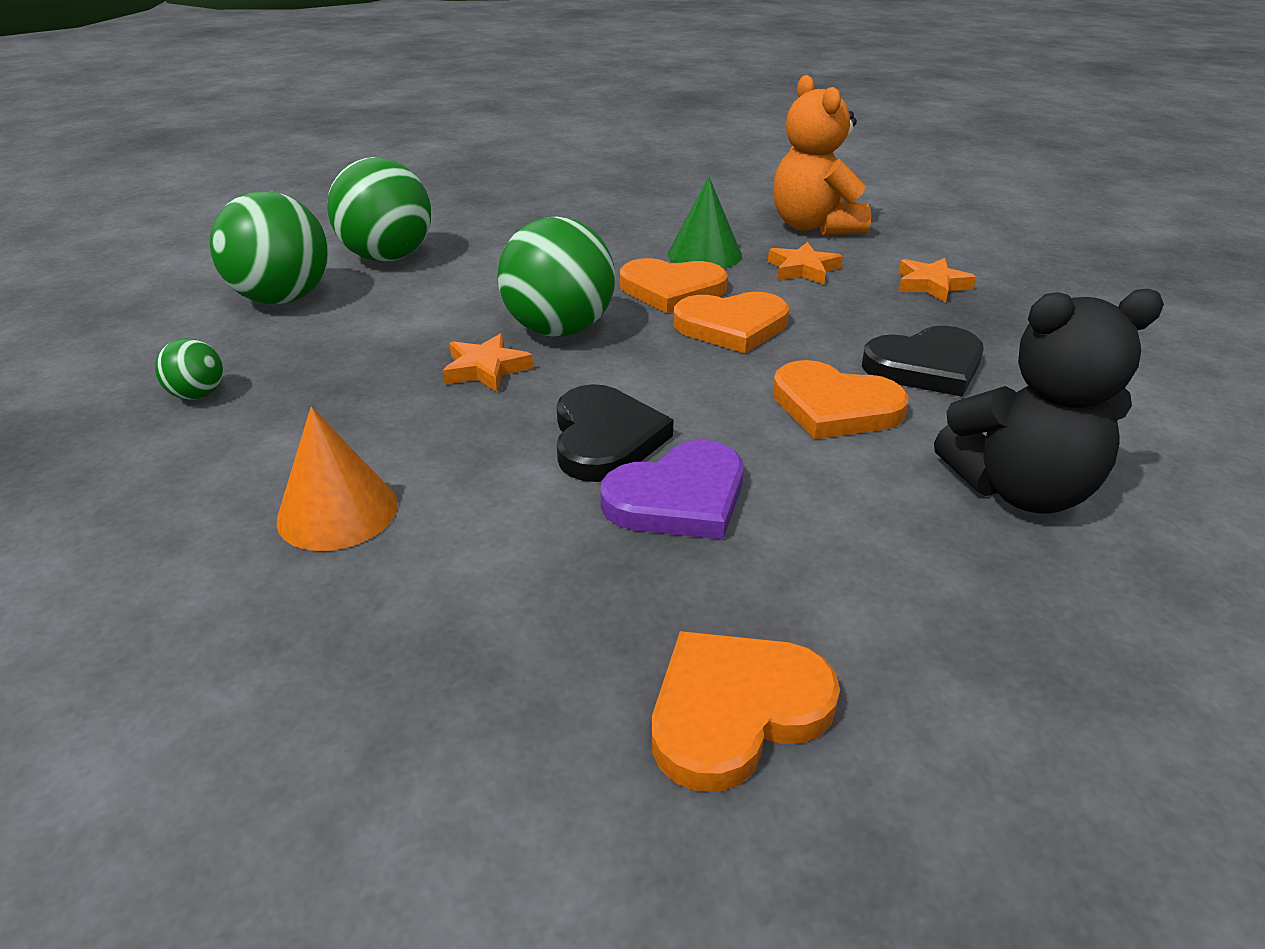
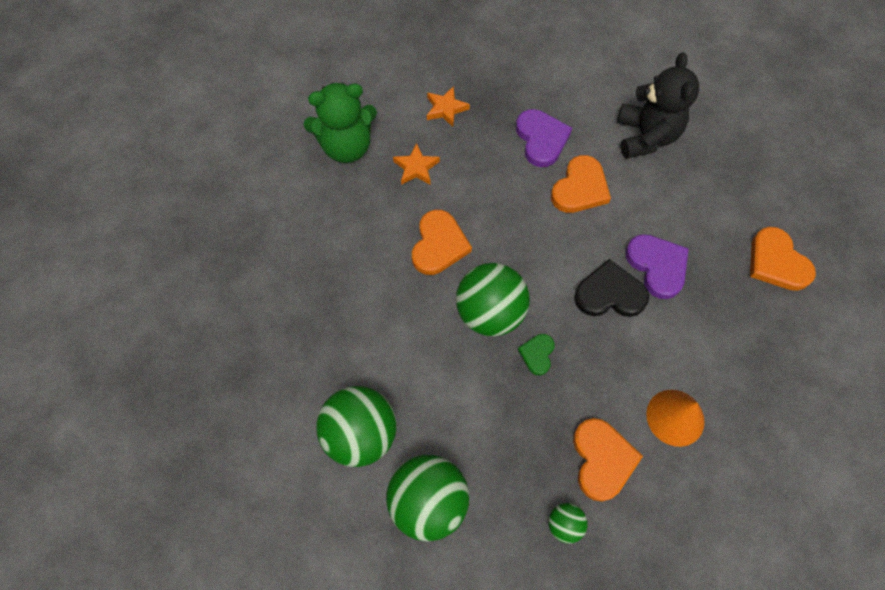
camera: 85 degrees left, 30 degrees up
(486, 369) = (537, 354): orange star -> green heart
(704, 255) = (385, 219): green cone -> none
(732, 326) = (491, 219): orange heart -> orange heart (602, 459)
(814, 226) = (346, 147): orange teddy bear -> green teddy bear
(926, 366) = (541, 139): black heart -> purple heart

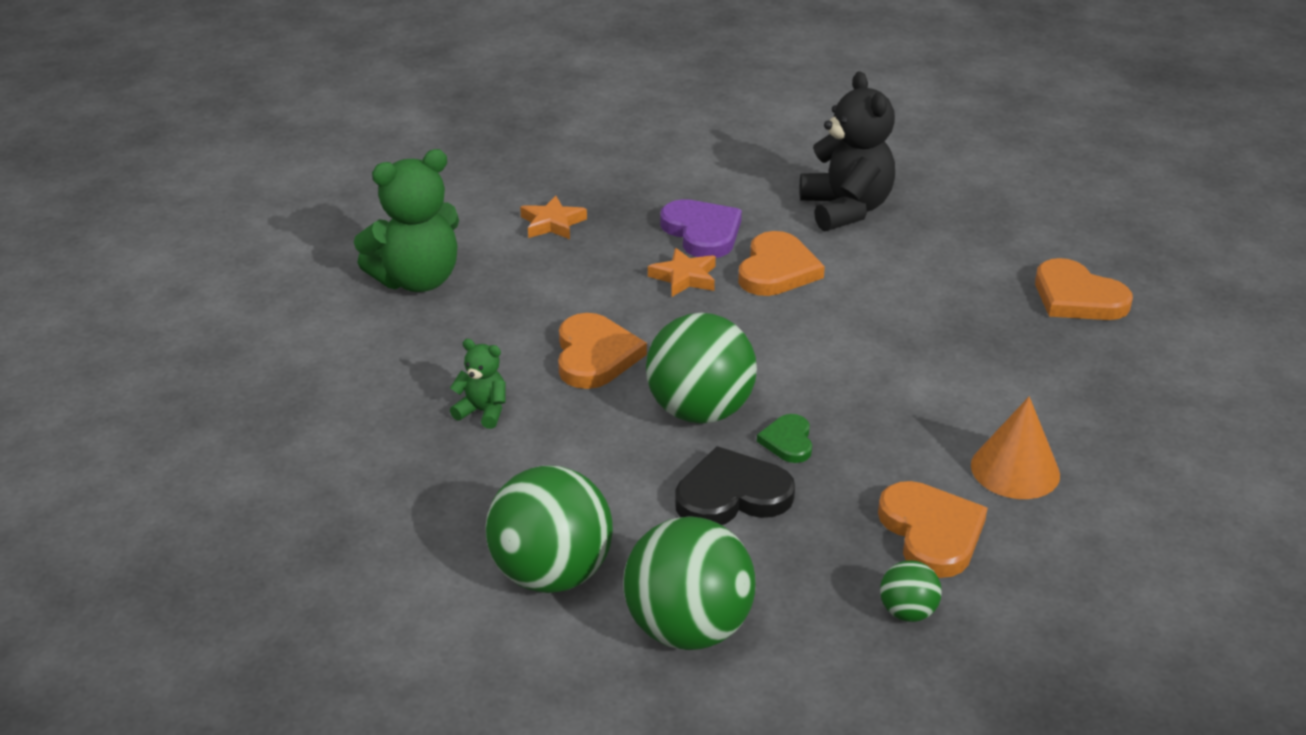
camera: 15 degrees left, 30 degrees down
(356, 280) = (483, 412): none -> green teddy bear
(416, 168) = (531, 285): orange star -> orange star (684, 277)
(609, 294) = (865, 364): black heart -> black heart (732, 495)
(657, 266) = (918, 326): purple heart -> none

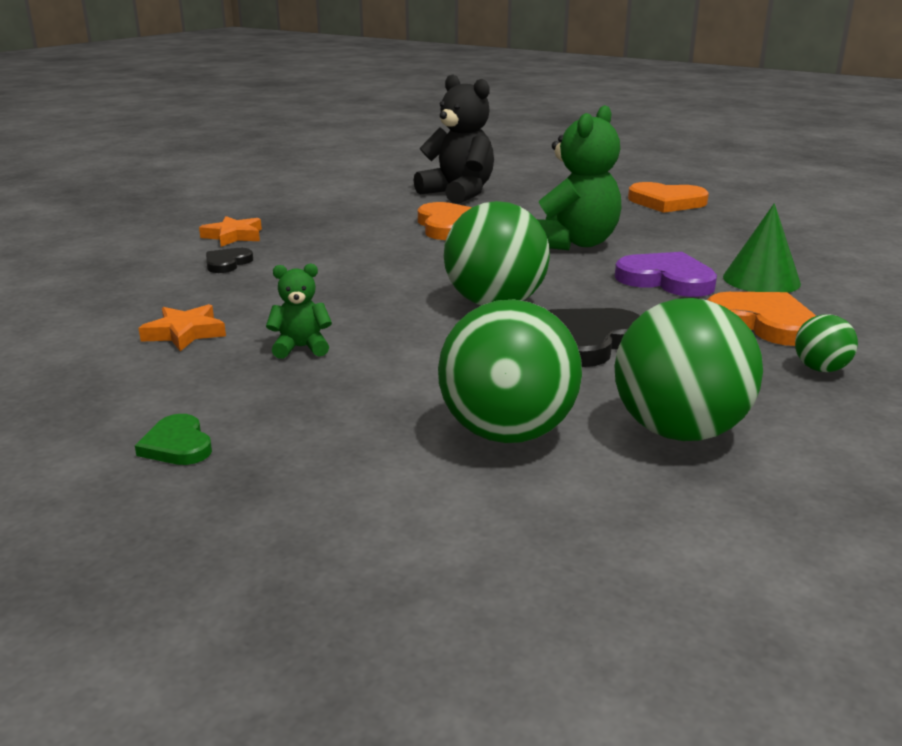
camera: 30 degrees left, 10 degrees down
(417, 280) = (140, 287): green teddy bear -> green teddy bear (574, 243)
(514, 267) = (227, 263): none -> black heart
(595, 356) = (364, 294): orange heart -> none
(684, 277) = (383, 242): orange star -> orange star (185, 333)
(702, 232) = (366, 220): purple heart -> purple heart (666, 280)
(788, 441) = (587, 303): green heart -> green heart (177, 445)
(1015, 470) = (761, 280): orange cone -> green cone

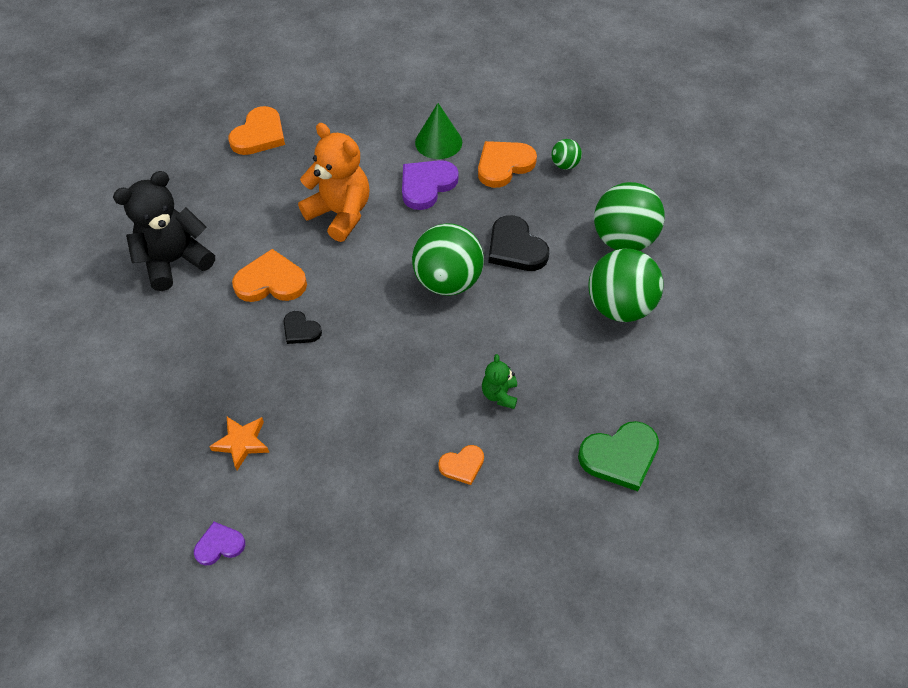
camera: 80 degrees left, 30 degrees up
(116, 240) = (219, 545): none -> purple heart
(177, 445) = (620, 456): green heart -> green heart, size x1.76
(185, 333) = (462, 465): orange star -> orange heart
(227, 263) = (317, 445): black heart -> black heart (300, 330)
(574, 243) = (340, 214): green teddy bear -> orange teddy bear

